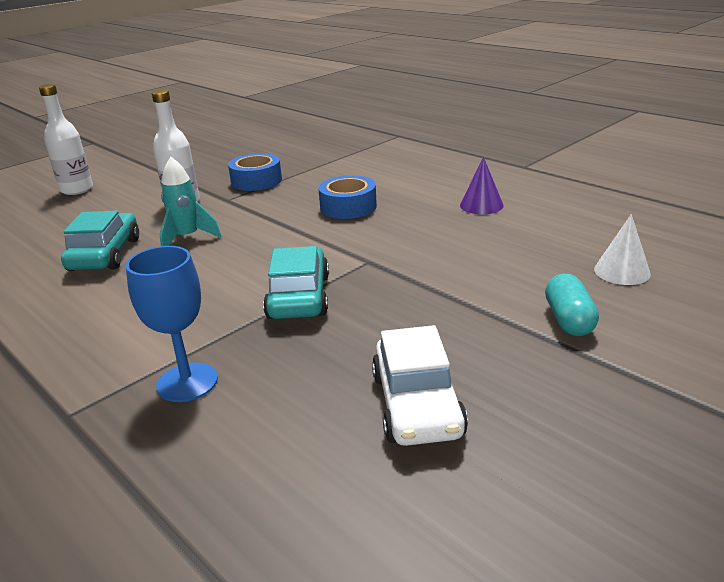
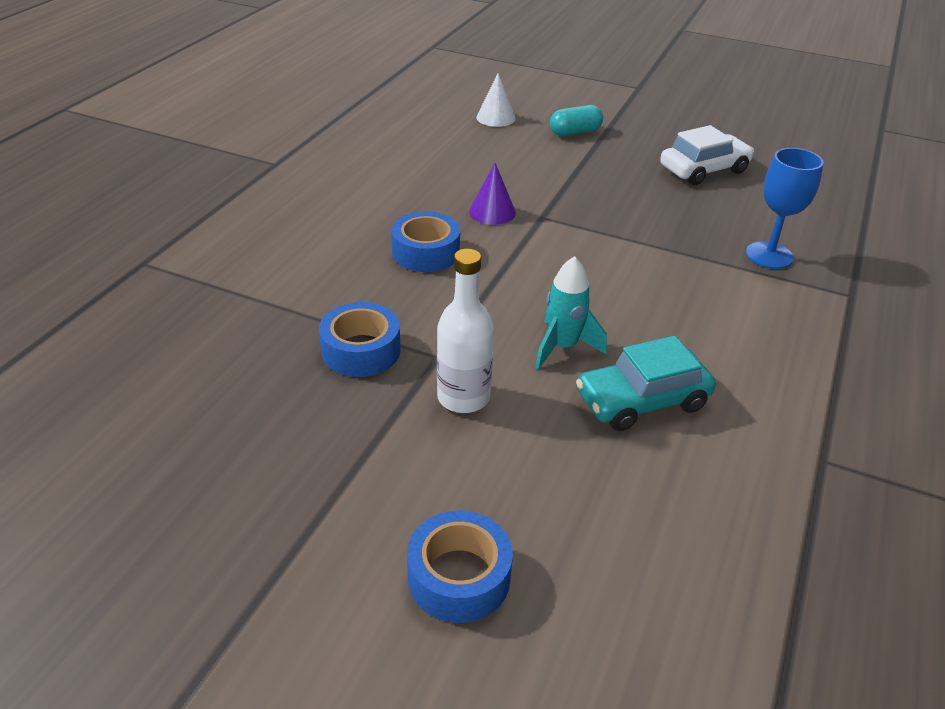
camera: 115 degrees left, 10 degrees up
(77, 190) = (459, 577): white bottle -> blue tape
(298, 297) = (626, 238): turquoise car -> none
(481, 205) = (393, 177): purple cone -> purple cone (492, 212)

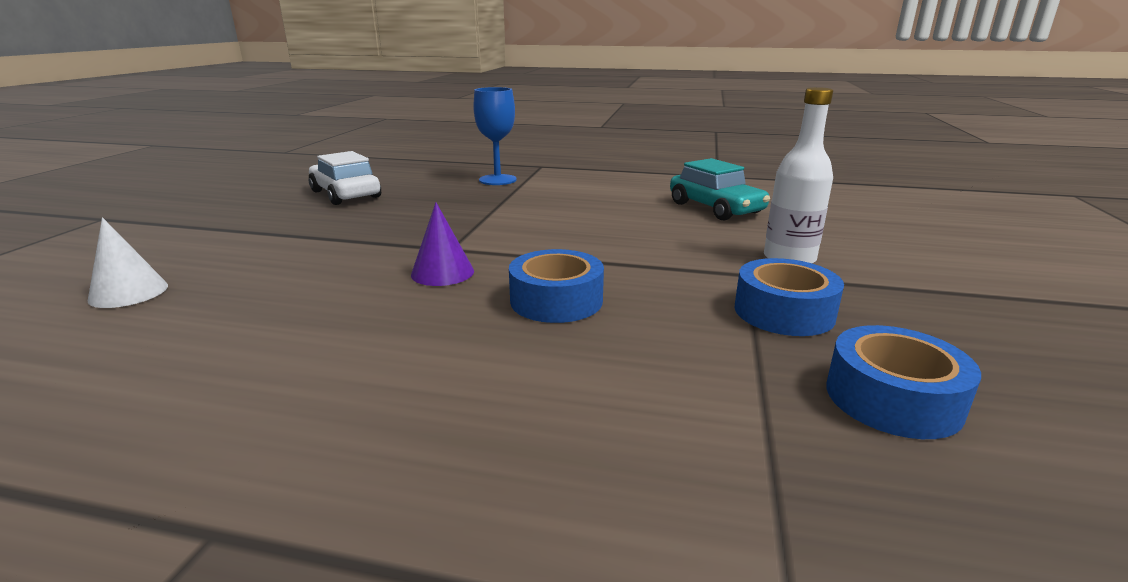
camera: 100 degrees left, 15 degrees down
(459, 577) = (963, 245): blue tape -> blue tape (892, 398)
(563, 347) = (677, 230): turquoise rocket -> none
(575, 132) = (222, 243): turquoise capsule -> none

